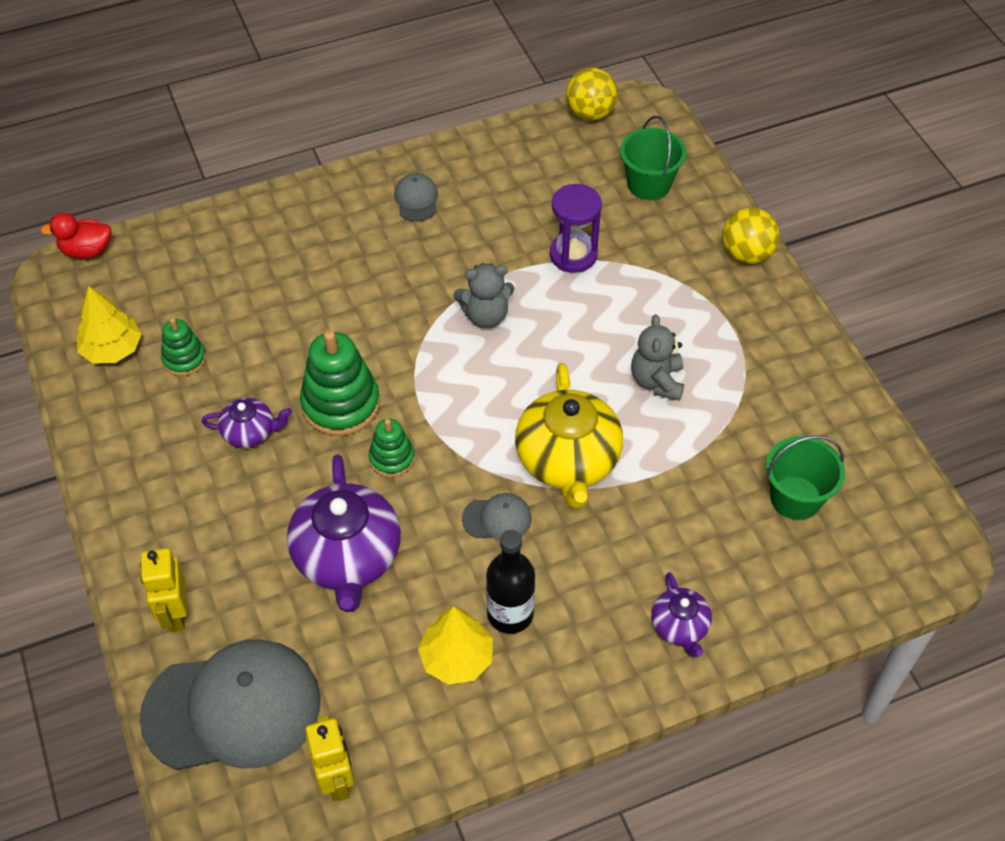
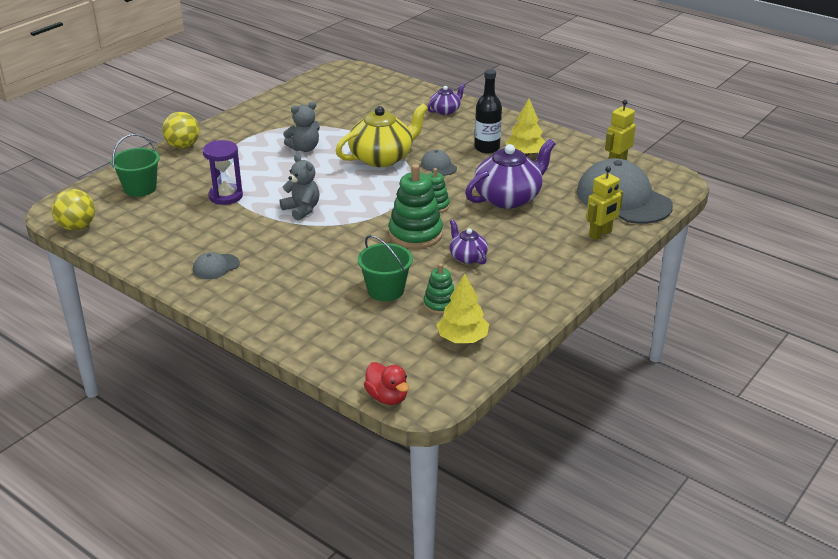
camera: 120 degrees left, 20 degrees down
(795, 498) = (345, 101): green bucket -> green bucket (386, 290)

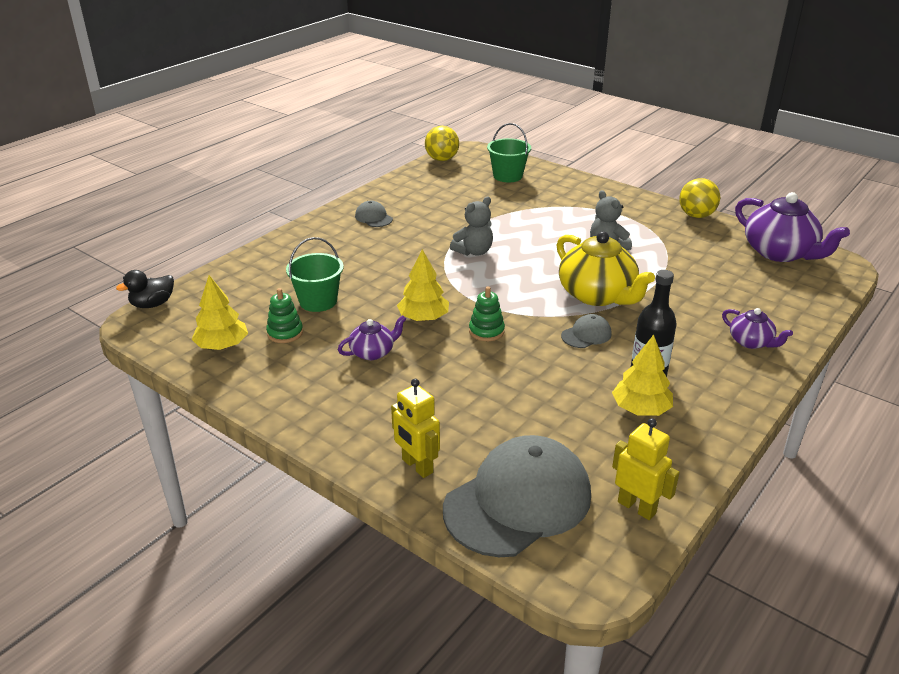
camera: 90 degrees right, 0 degrees up
(183, 146) = (593, 186): yellow ball -> yellow ball (696, 215)
(225, 196) = (497, 213): purple hourglass -> none
(387, 397) = (152, 304): red duck -> black duck
(415, 234) = (423, 318): green stacking toy -> yellow tree
(508, 198) = (511, 388): purple teapot -> purple teapot (780, 253)

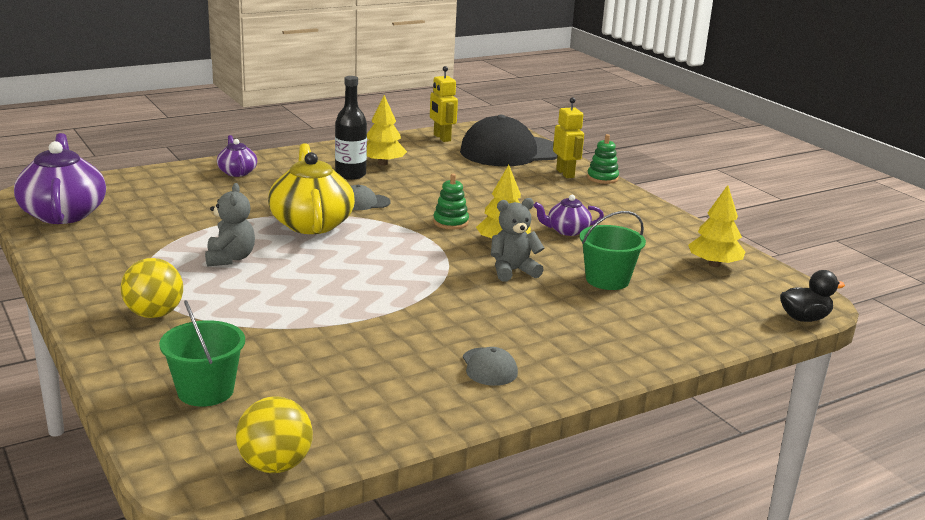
camera: 160 degrees left, 10 degrees down
(285, 333) = (649, 261): green stacking toy -> green stacking toy (602, 178)
(473, 251) = (391, 289): grey teddy bear -> grey teddy bear (513, 271)
(518, 501) = (510, 152): grey cap -> black cap
(696, 215) = (60, 265): yellow ball -> yellow ball (154, 314)

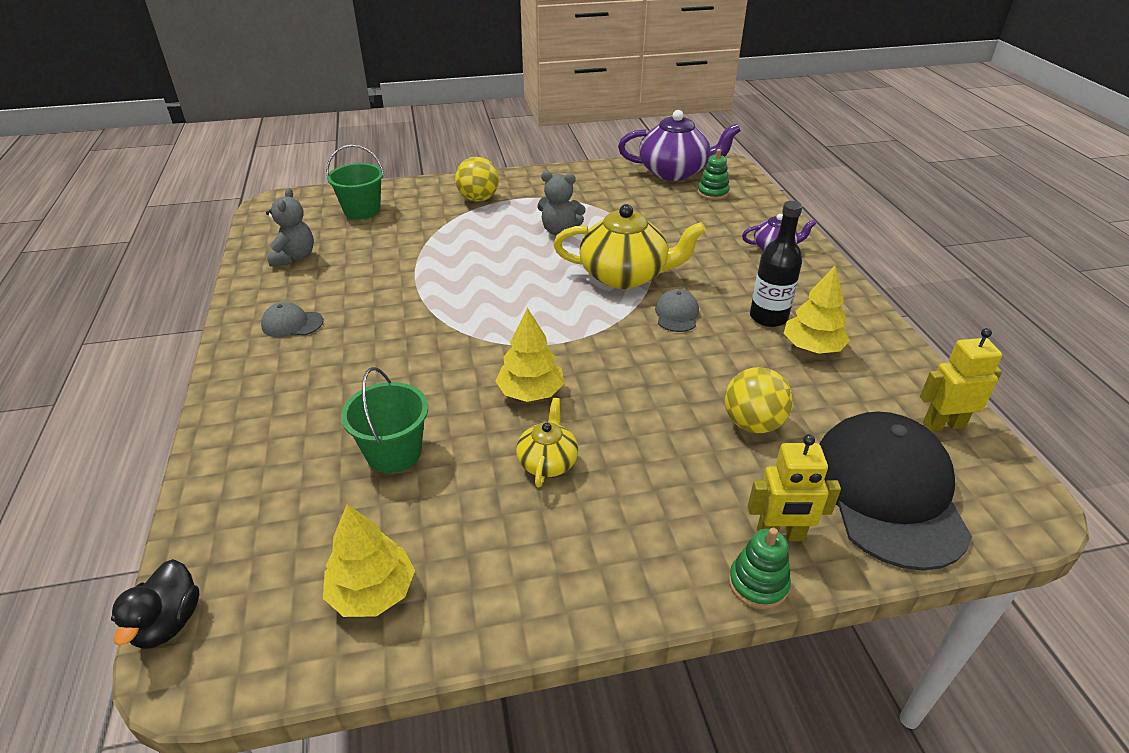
camera: 110 degrees right, 15 degrees up
(275, 465) = (262, 225): yellow ball -> yellow ball (753, 424)
(450, 222) = (603, 365): green stacking toy -> green stacking toy (712, 193)
(513, 271) = (456, 382): grey teddy bear -> grey teddy bear (294, 257)
(567, 231) = (547, 462): purple teapot -> yellow teapot

